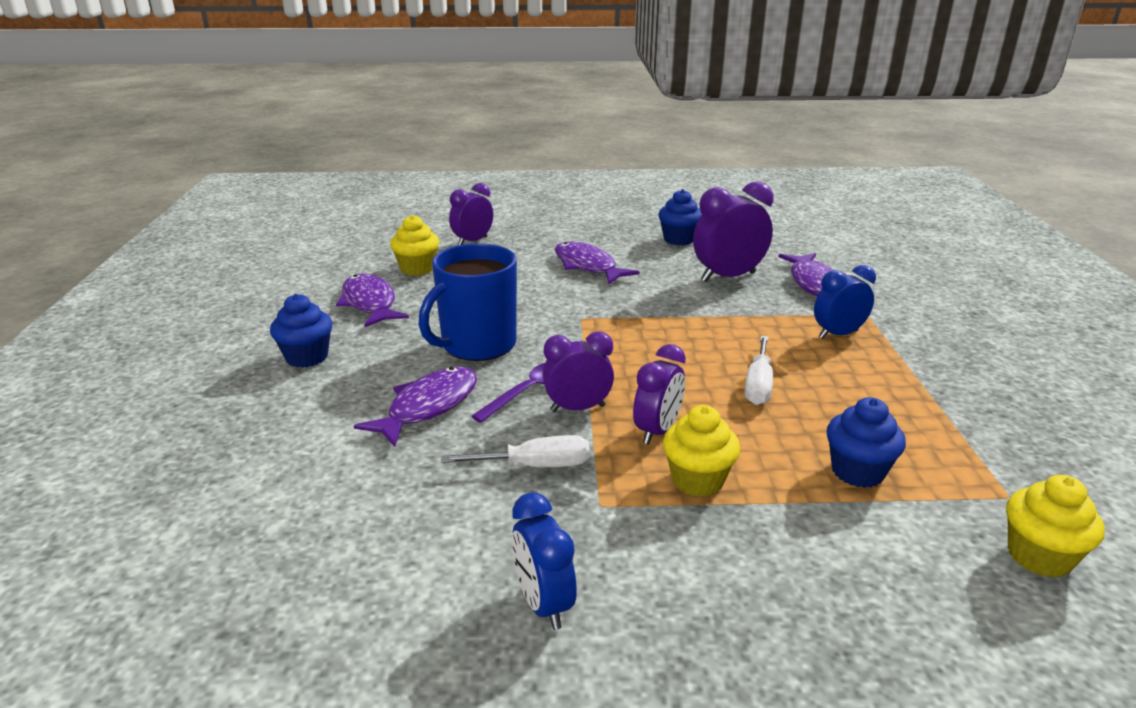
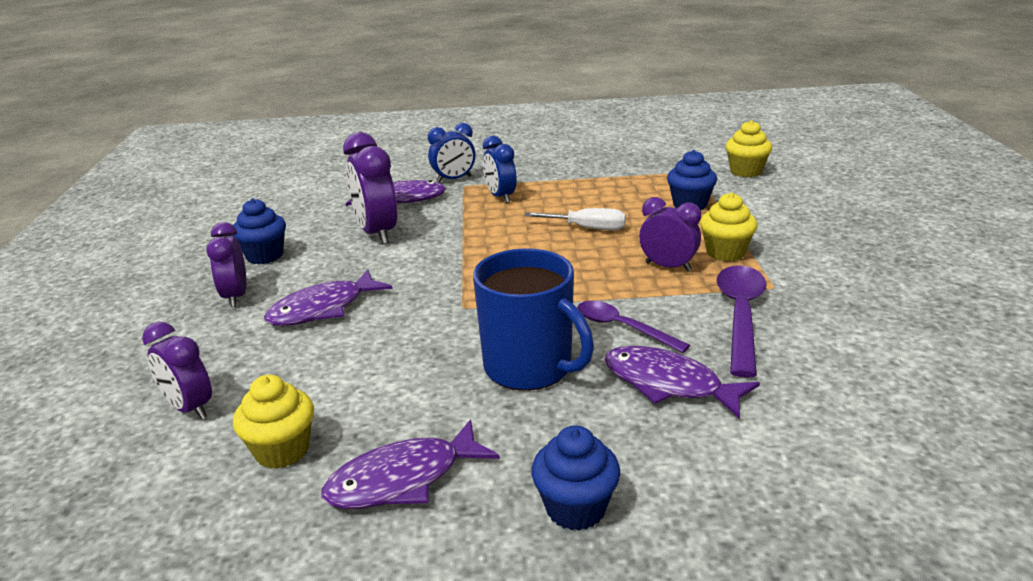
camera: 90 degrees left, 0 degrees up
(536, 466) = (740, 316): white screwdriver -> purple spoon
(543, 603) = (890, 303): blue clock -> blue clock (454, 179)
(577, 408) = (645, 301): purple clock -> purple clock (236, 296)

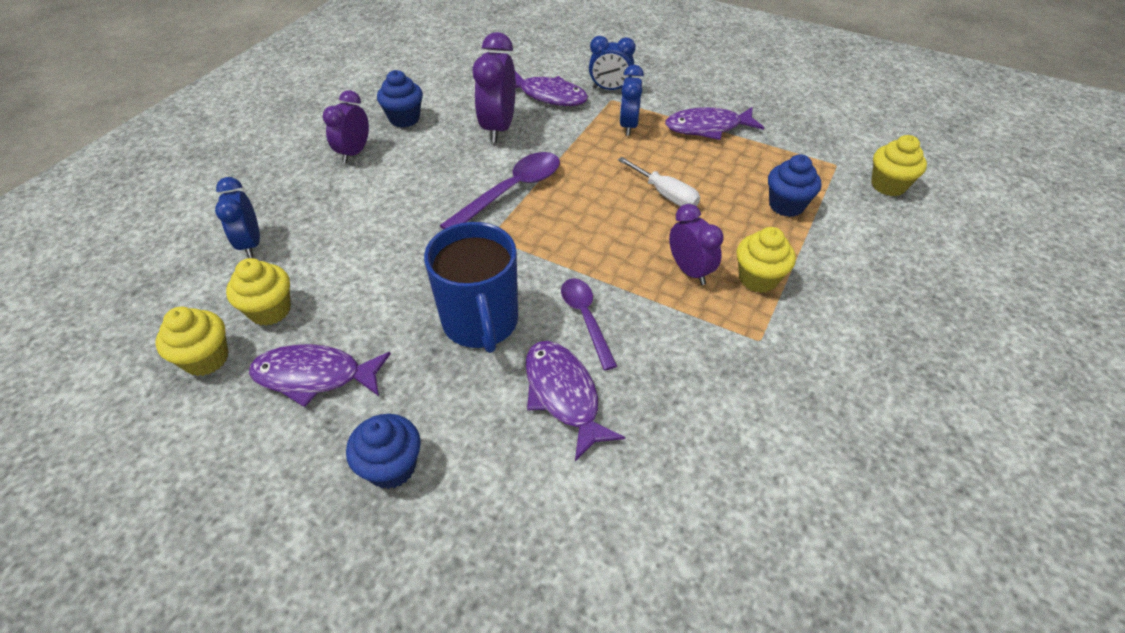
camera: 30 degrees right, 20 degrees up
(189, 408) = (251, 244): purple clock -> blue clock
(246, 524) = (206, 359): none -> yellow cupcake
(323, 309) = (397, 192): purple fish -> purple fish (707, 127)
(740, 316) = (694, 356): purple spoon -> purple spoon (511, 191)

